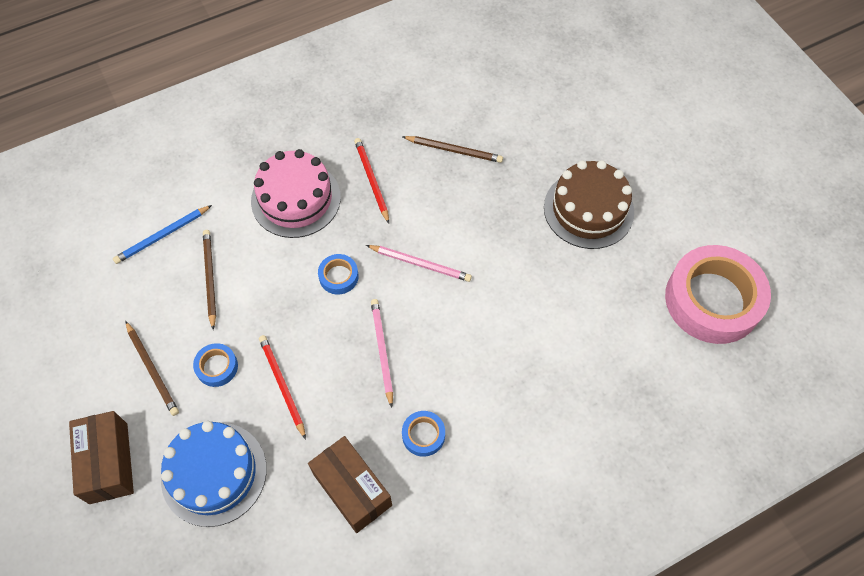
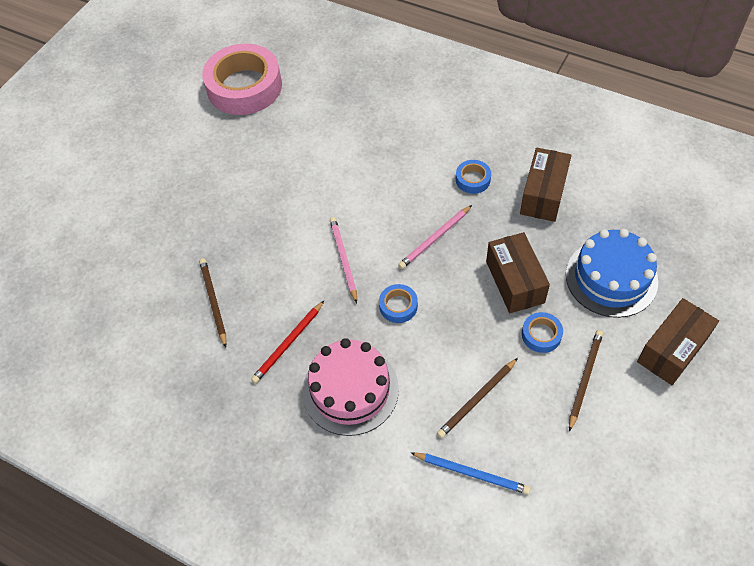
camera: 120 degrees left, 5 degrees down
(282, 385) = (515, 282): red pencil -> brown box
(588, 209) = (214, 184): brown cake -> none

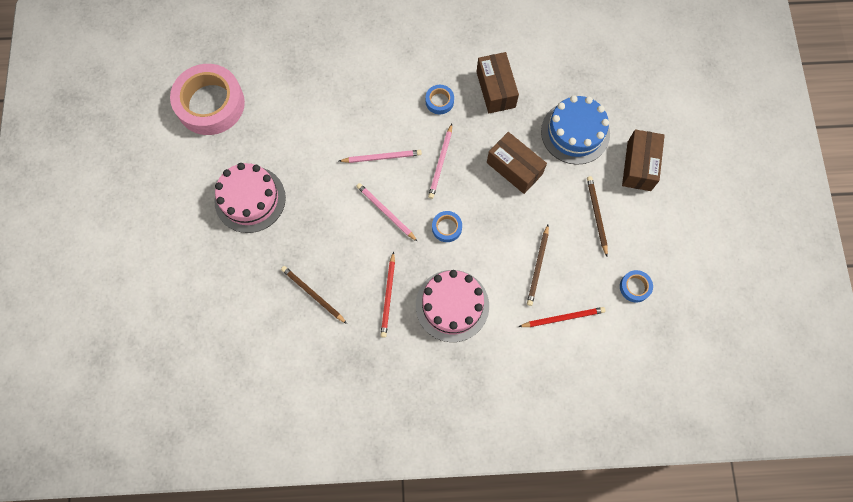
camera: 35 degrees left, 15 degrees up
(219, 184) = (250, 199): none -> pink cake
(375, 205) = (382, 157): none -> pink pencil
(471, 473) = (563, 317): blue pencil -> red pencil
(541, 335) = (553, 198): blue tape -> blue tape (635, 287)

